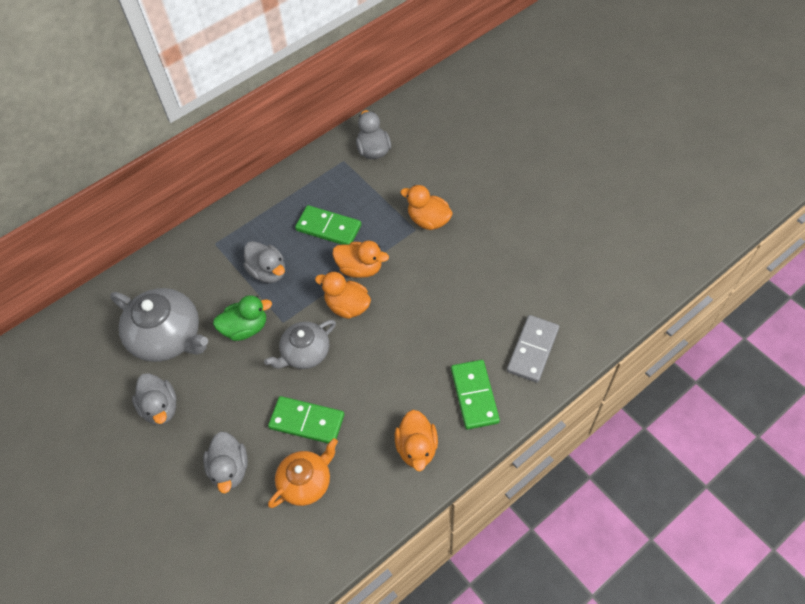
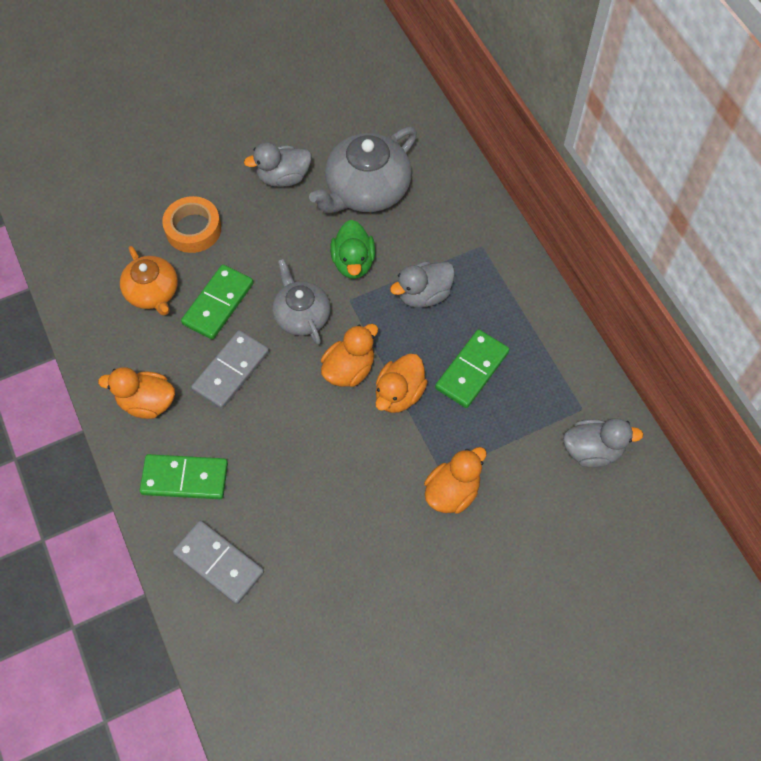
camera: 100 degrees right, 5 degrees up
(230, 469) = (193, 229): grey duck -> orange tape
(370, 391) = (231, 371): none -> grey domino

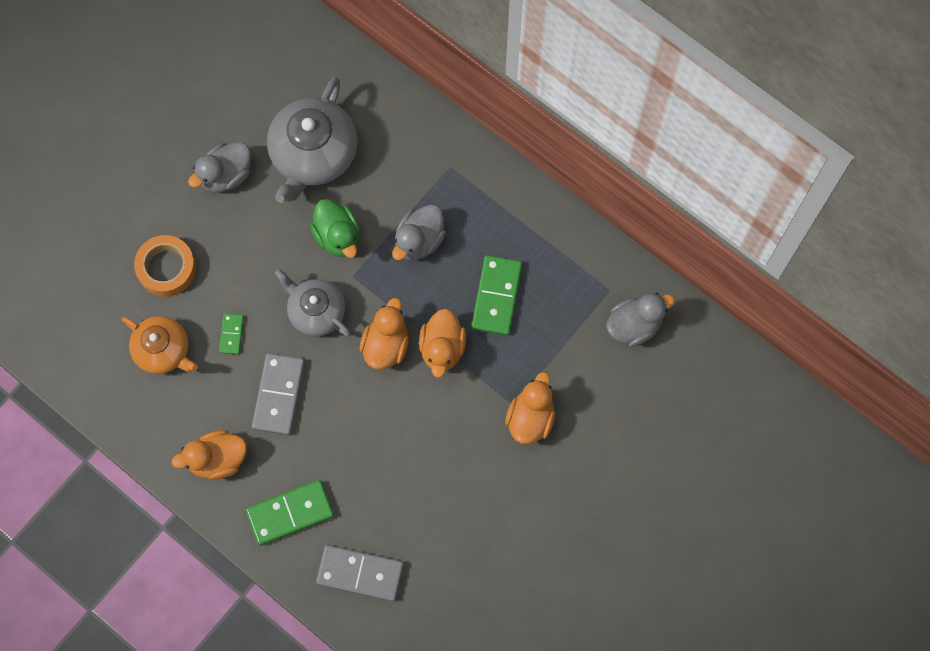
camera: 25 degrees left, 10 degrees up
(218, 304) = (231, 334): green domino -> green domino, size x0.52

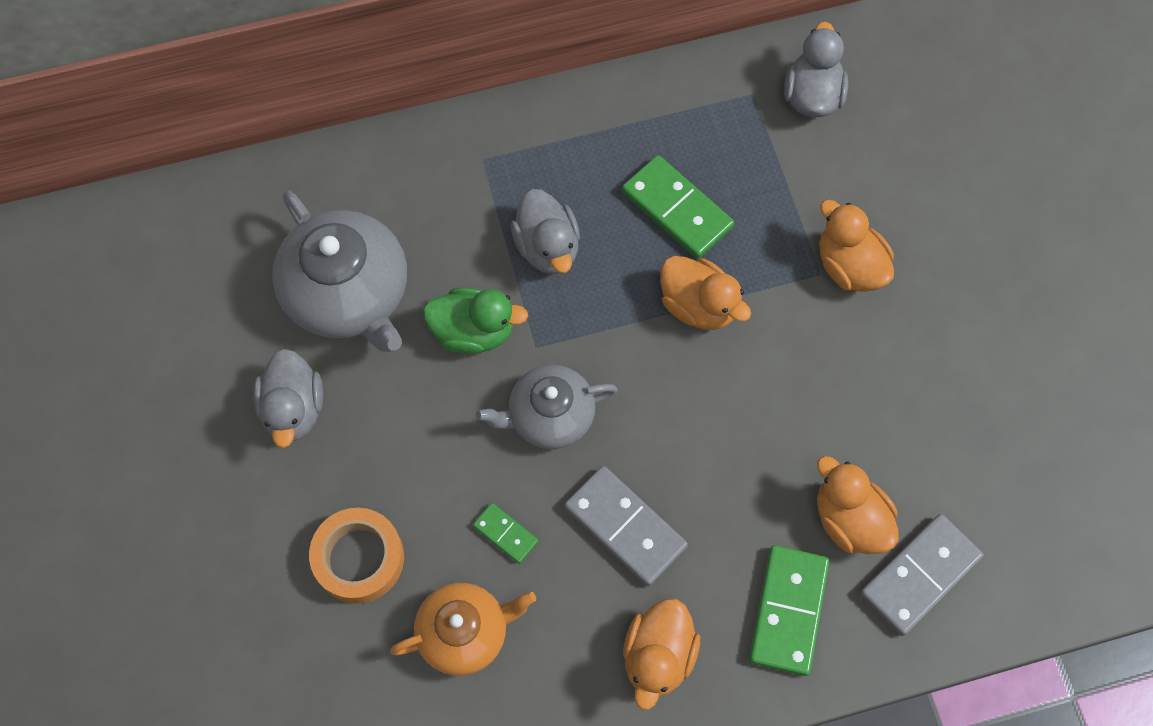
camera: 55 degrees left, 5 degrees down
(386, 345) = (650, 364): orange duck -> orange duck (849, 519)

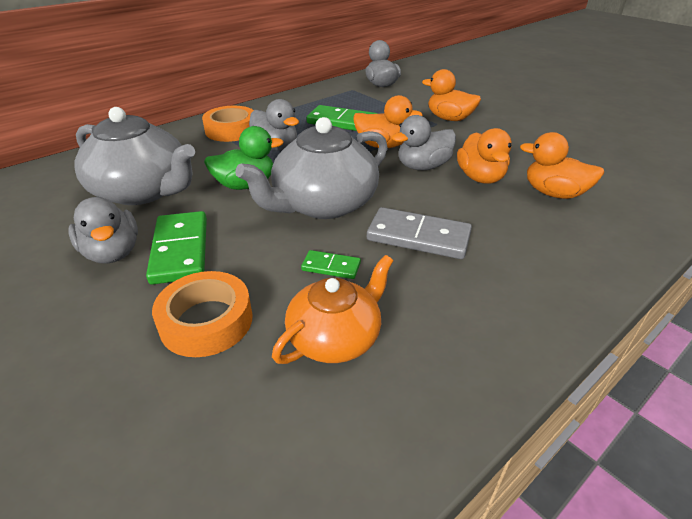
camera: 25 degrees left, 30 degrees down
(504, 169) = (231, 130): none -> orange tape
(549, 416) = (323, 204): grey teapot -> grey teapot, size x1.58
(658, 656) = (508, 295): orange duck -> orange duck (480, 178)
(721, 385) = (423, 166): none -> grey duck
(788, 611) = (568, 241): green domino -> green domino (180, 250)
(920, 576) = (621, 202): grey domino -> none

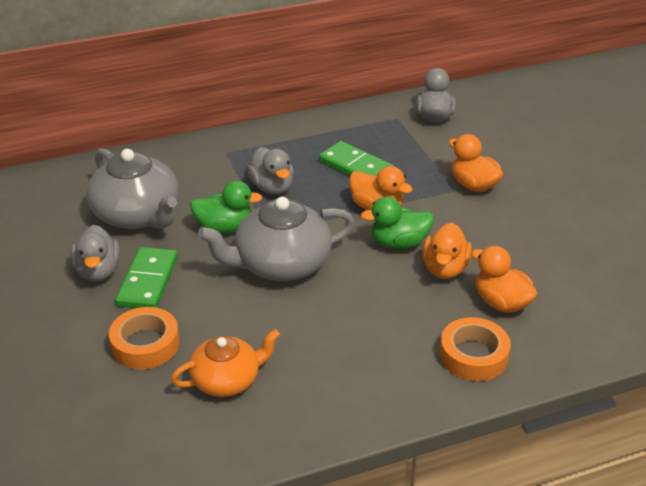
camera: 20 degrees right, 0 degrees up
(231, 130) = (241, 156): orange tape -> orange tape (473, 355)
(331, 267) = (254, 325): green domino -> none
(418, 237) = (341, 316): grey domino -> none
(423, 166) = (398, 243): grey duck -> green duck

